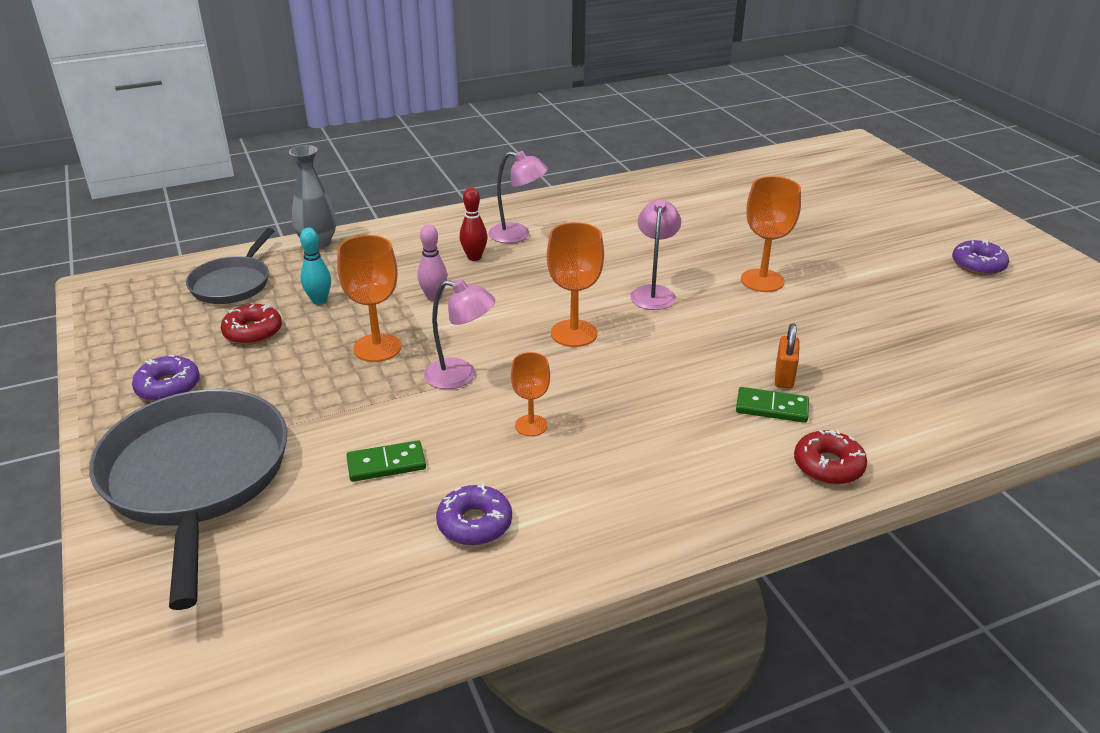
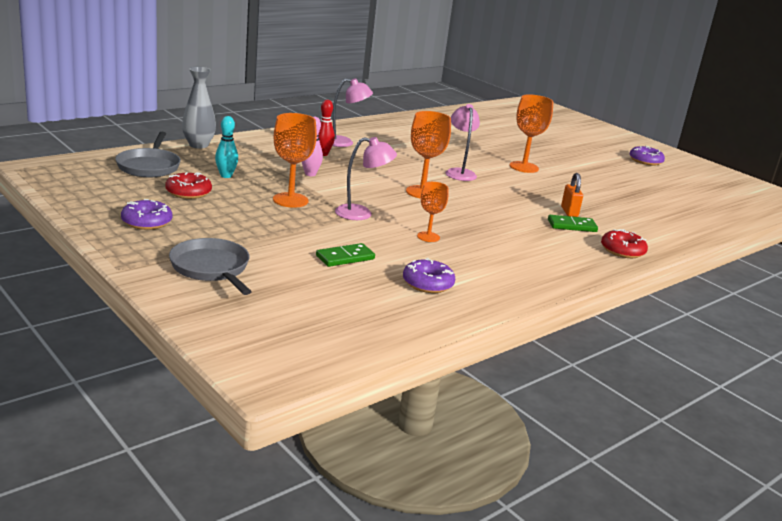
camera: 20 degrees left, 10 degrees down
(196, 478) = (211, 268): grey pan -> grey pan, size x0.55

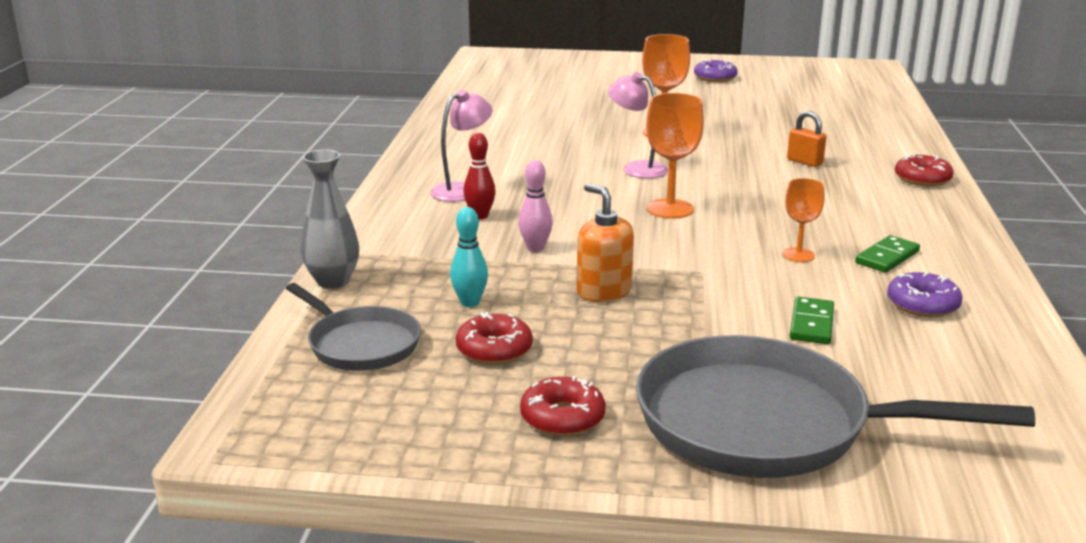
camera: 40 degrees left, 0 degrees up
(146, 222) = (562, 417): purple donut -> red donut
(211, 268) = (765, 424): grey pan -> grey pan, size x1.81
(290, 200) = (603, 291): orange goblet -> orange soap dispenser
(361, 214) = (694, 265): pink lamp -> none
(572, 226) = (840, 175): green domino -> green domino (887, 257)

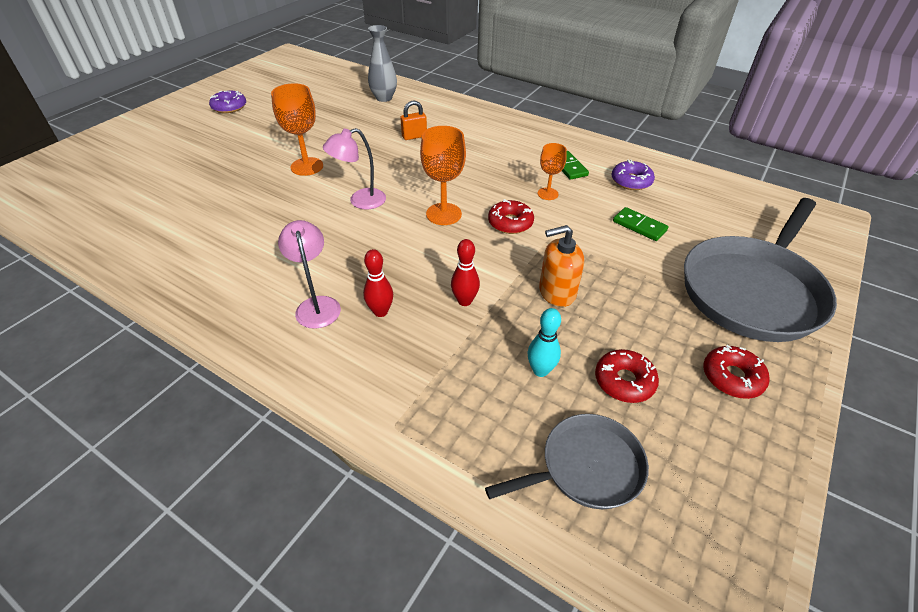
camera: 65 degrees left, 20 degrees up
(333, 281) = (450, 455): grey vase -> grey vase (384, 98)
(535, 248) = (464, 301): pink bowling pin -> red bowling pin
(922, 179) = (473, 113): red donut -> red donut (510, 223)

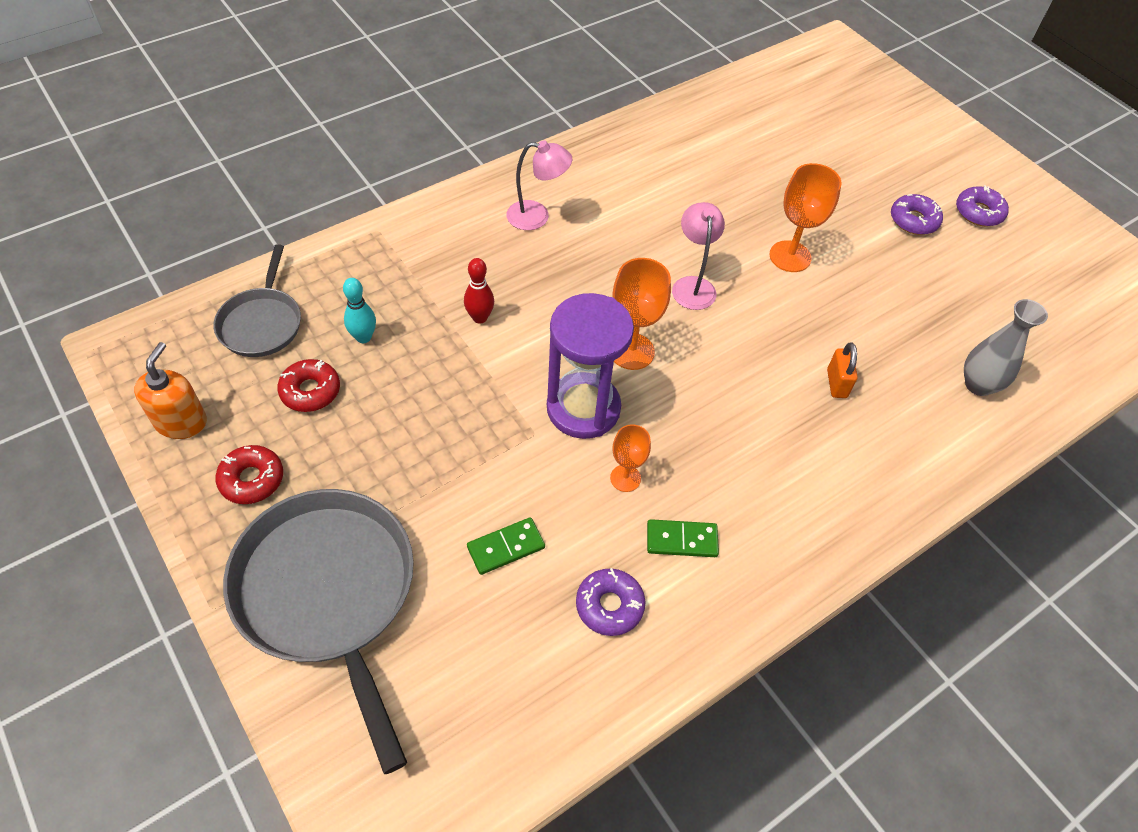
camera: 110 degrees right, 10 degrees up
(246, 127) = (913, 220): none -> purple donut
(380, 312) = (503, 255): red bowling pin -> none
(510, 223) = (583, 408): red donut -> purple hourglass
(556, 292) = (446, 396): orange soap dispenser -> orange soap dispenser (181, 422)

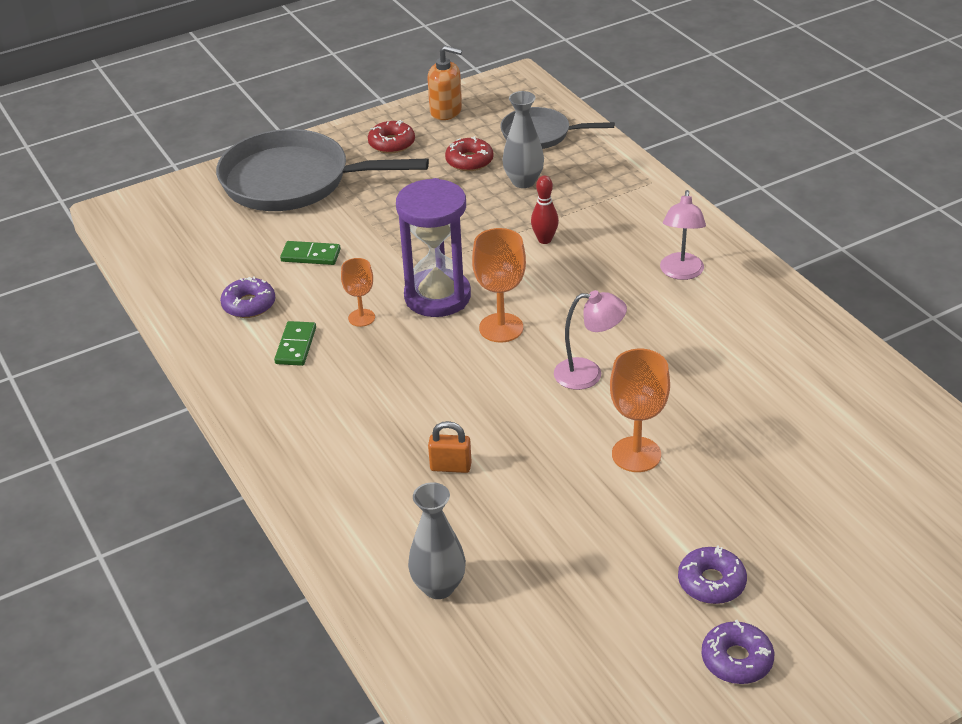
camera: 100 degrees right, 15 degrees down
(329, 594) = (293, 181): grey pan -> grey pan turned 150 degrees counterclockwise
(363, 337) = (523, 181): turquoise bowling pin -> grey vase
(506, 547) = (311, 255): green domino -> green domino turned 60 degrees counterclockwise

